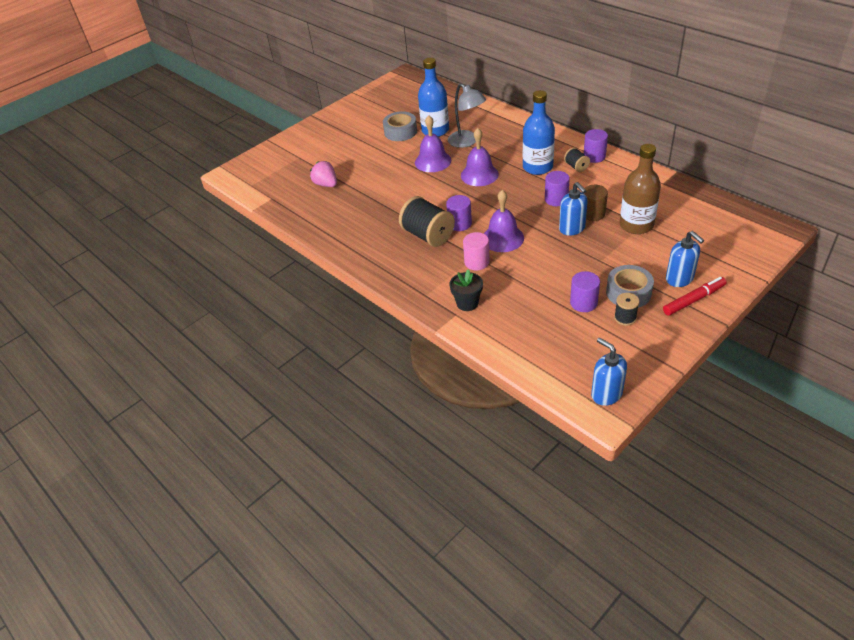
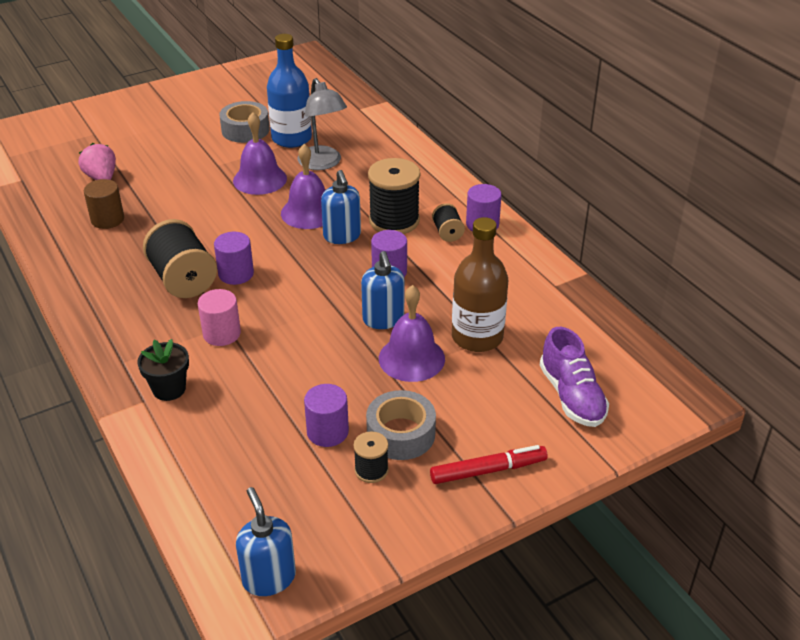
camera: 10 degrees right, 5 degrees down
(503, 238) = (279, 309): purple bell -> purple bell (411, 358)
(537, 167) = (394, 221): blue bottle -> black spool
(593, 214) = (426, 305): brown cylinder -> brown cylinder (107, 219)
(679, 279) = (487, 433): blue soap dispenser -> blue soap dispenser (342, 236)
(715, 245) = (571, 396): none -> purple shoe

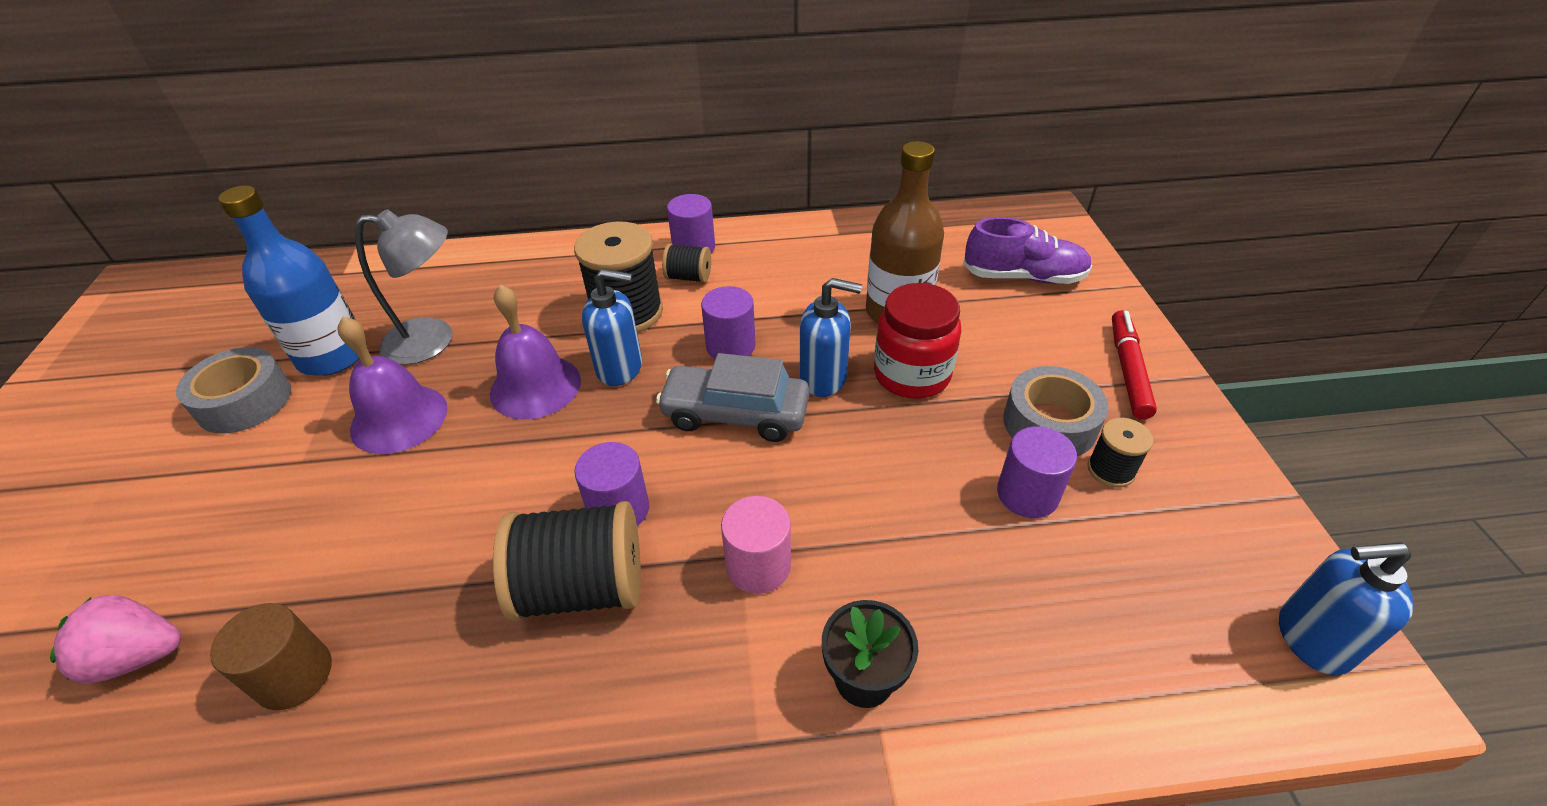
camera: 65 degrees left, 5 degrees up
(329, 292) = (735, 414): none -> grey car
(411, 358) = (911, 374): purple bell -> red jar

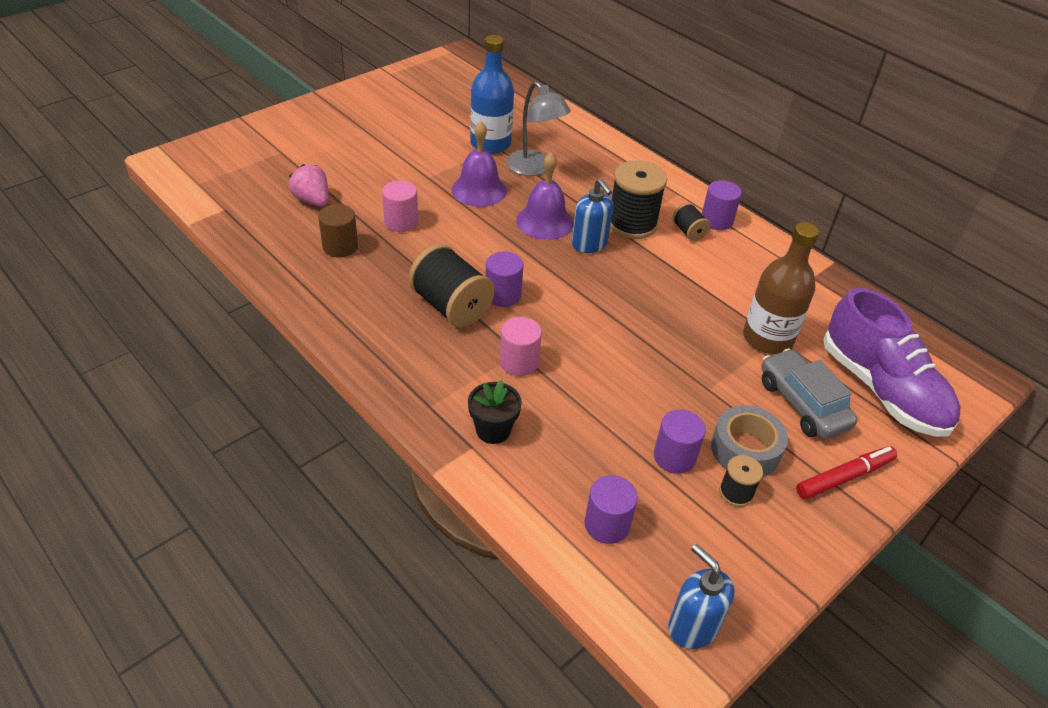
camera: 50 degrees right, 0 degrees up
(244, 401) = (439, 137): grey tape -> none
(346, 550) = (401, 222): none -> pink cylinder
(730, 346) = (653, 278): purple cylinder -> purple cylinder (607, 524)
(735, 414) = (605, 306): grey car -> grey car (802, 404)
(824, 378) = (671, 329): blue soap dispenser -> none
(911, 374) = (717, 367): red jar -> none
(1024, 277) = (882, 389): purple shoe -> purple shoe, size x1.52

